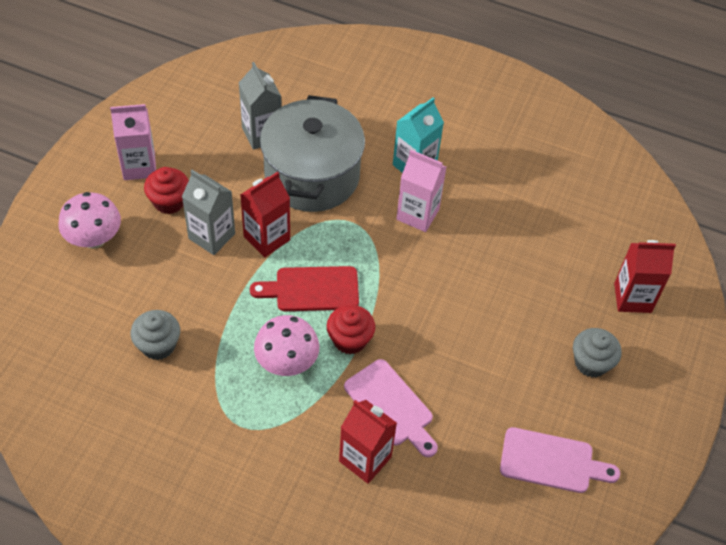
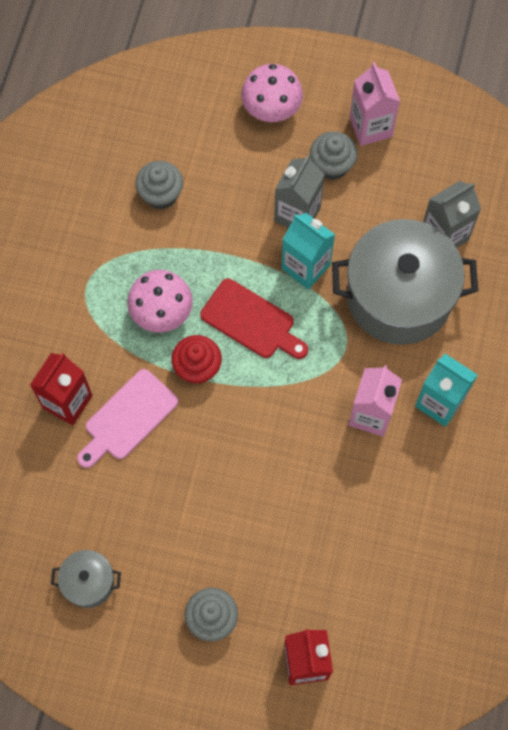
camera: 85 degrees right, 15 degrees up
(169, 201) = (332, 165): red cupcake -> grey cupcake
(267, 238) = (305, 267): red carton -> turquoise carton
(312, 289) = (251, 321): red cutting board -> red cutting board turned 135 degrees clockwise
(551, 462) = (89, 582): pink cutting board -> grey pot

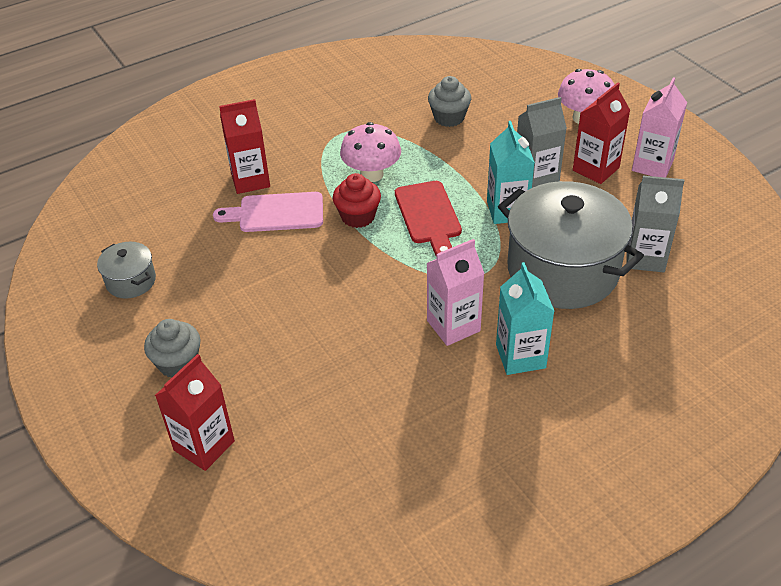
camera: 45 degrees right, 25 degrees down
(332, 165) = (595, 169): grey cupcake -> red carton

